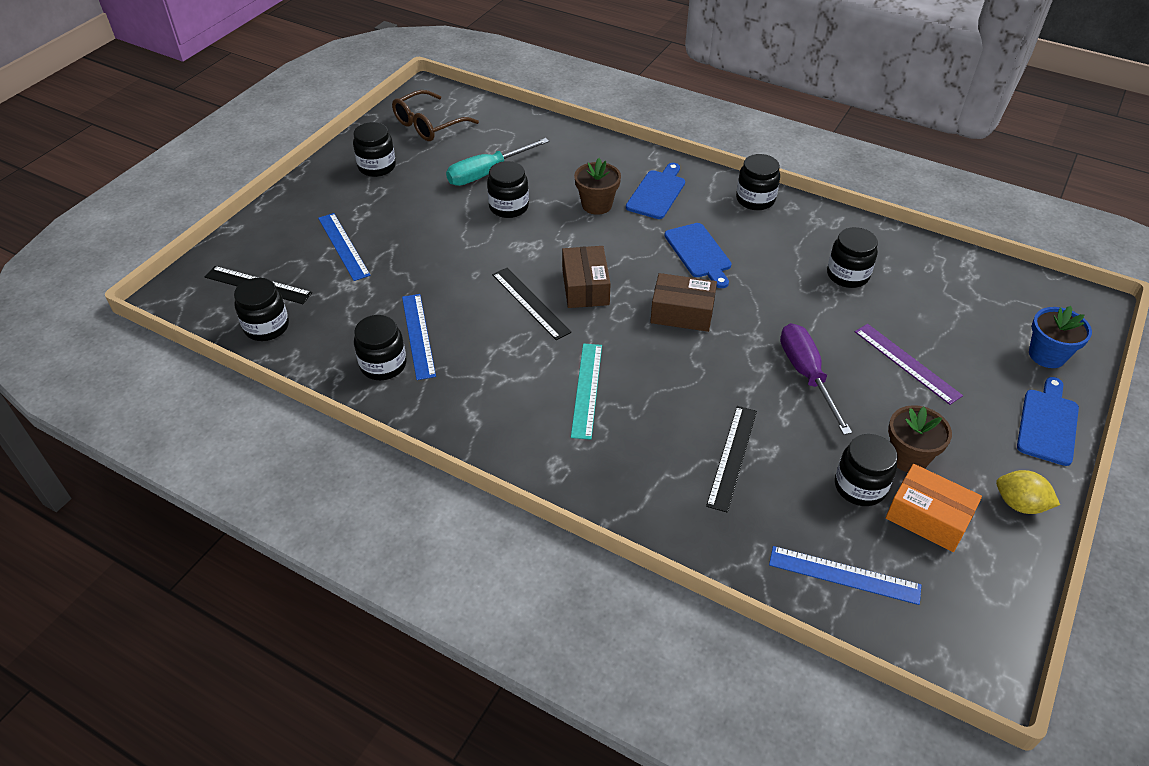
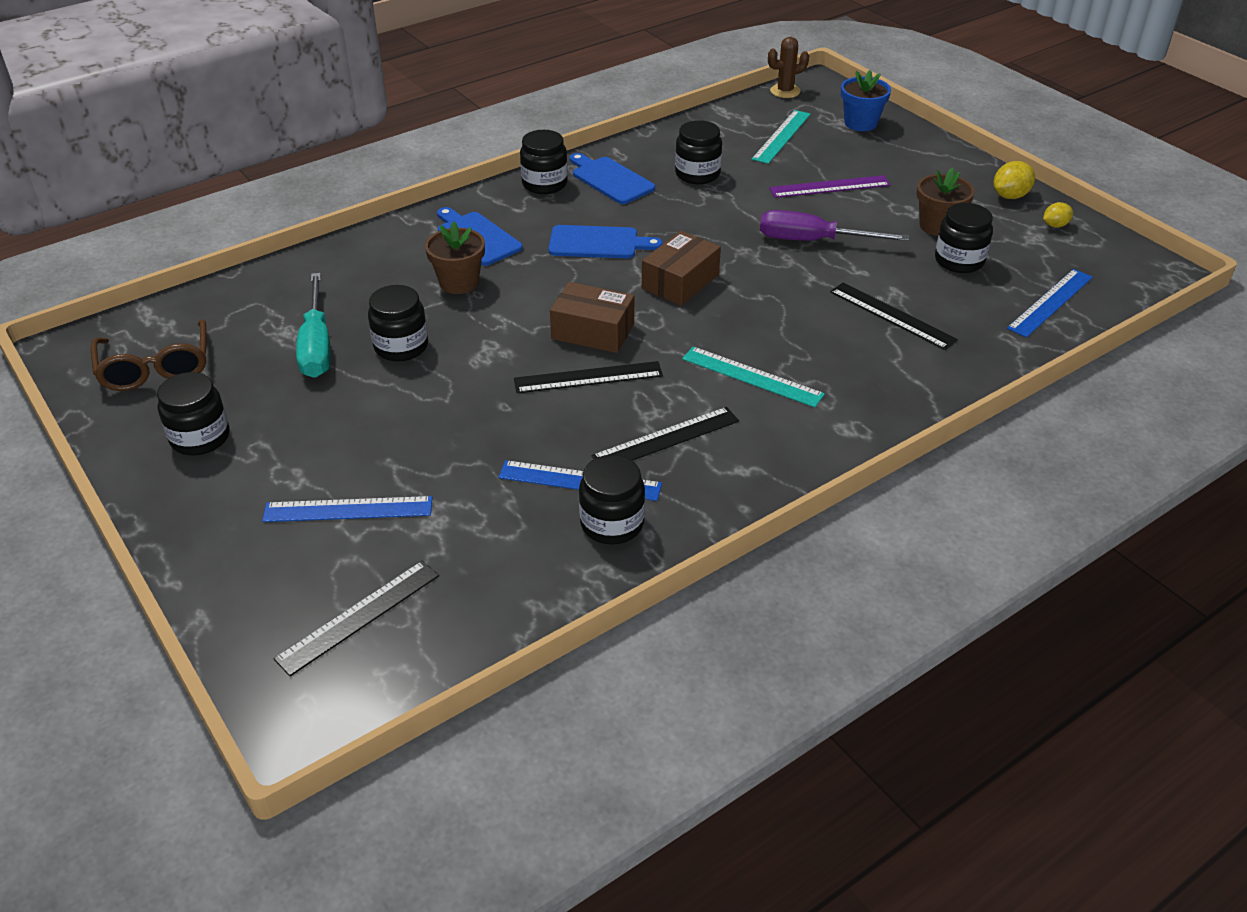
camera: 65 degrees left, 5 degrees down
(266, 327) = (458, 623): black jar -> none
(485, 364) = (666, 438): none -> black ruler
(928, 517) = (1006, 241): orange box -> none
(964, 308) = (781, 136): none -> turquoise ruler
(995, 554) = (1055, 225): none -> yellow lemon
(1048, 424) = (934, 152): blue cutting board -> blue cutting board (610, 179)
(1050, 287) = (785, 91): none -> brown cactus

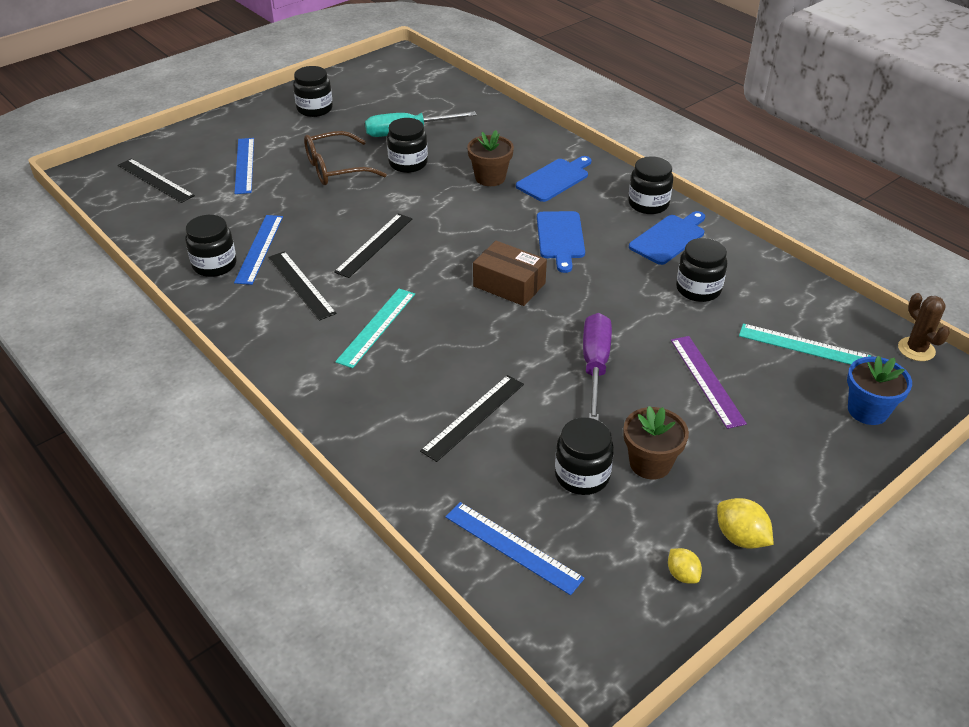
camera: 85 degrees right, 0 degrees up
(156, 367) = (382, 84): brown glasses -> brown glasses (336, 168)
(588, 377) = (374, 245): black ruler -> black ruler turned 45 degrees clockwise
(593, 331) = (433, 243): brown box -> none

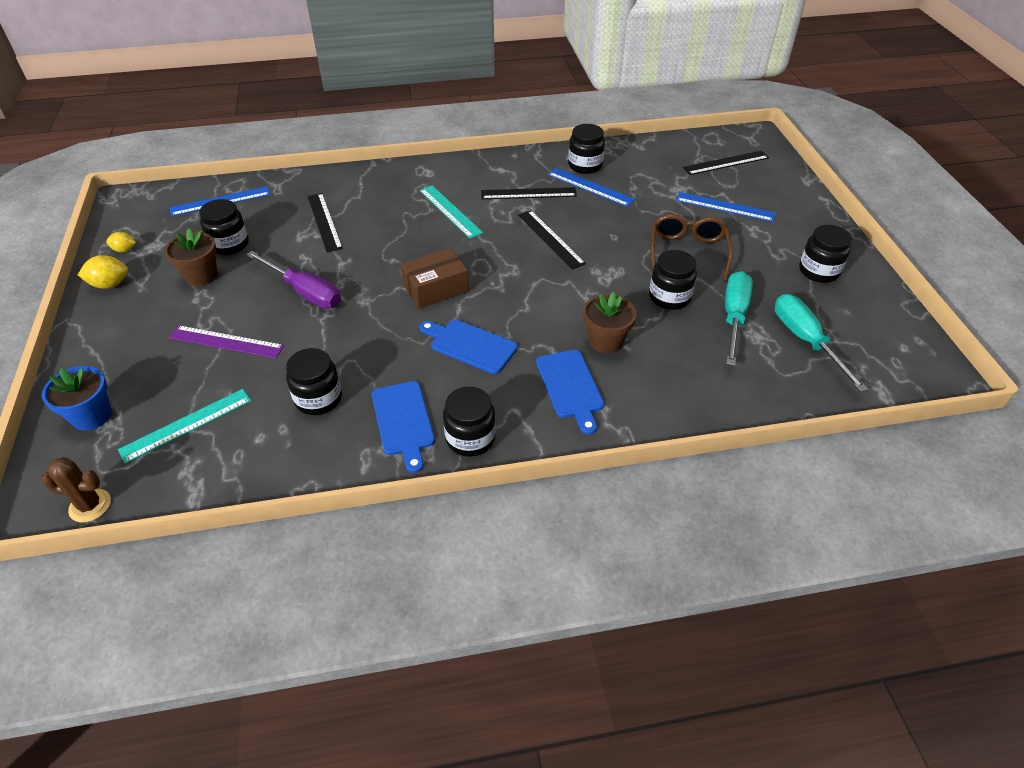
camera: 120 degrees right, 5 degrees up
(409, 102) = (806, 341): none -> turquoise screwdriver

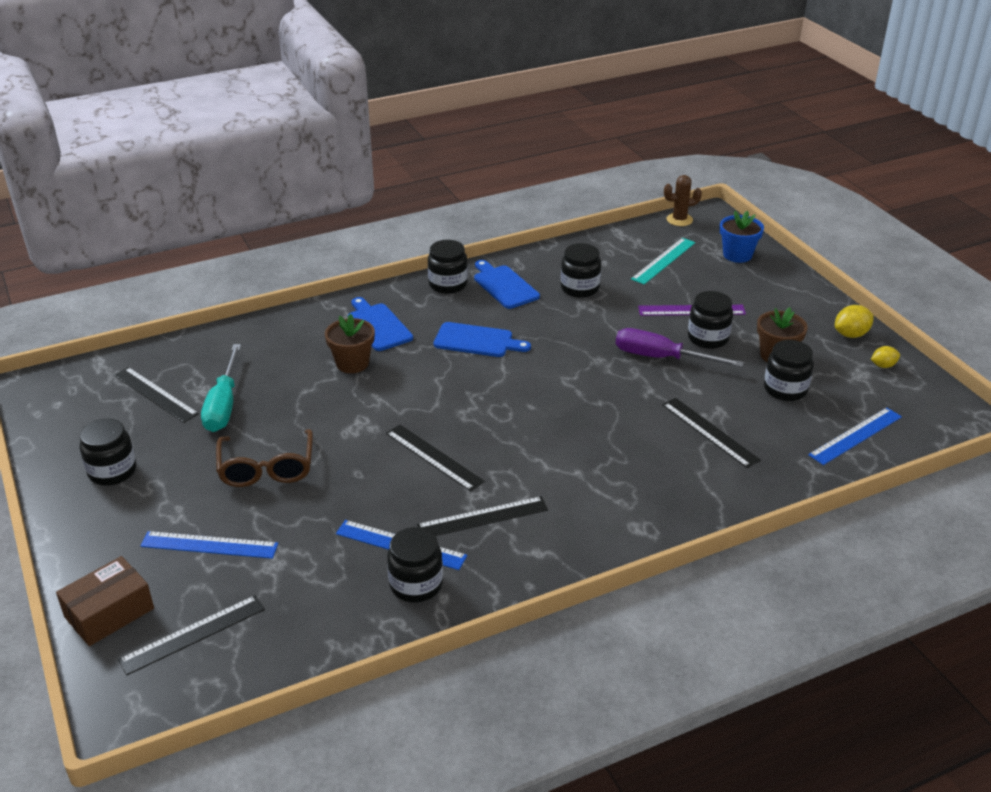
camera: 165 degrees right, 10 degrees down
(436, 288) = (536, 382): brown box -> brown box (109, 612)
(450, 211) = (571, 472): turquoise ruler -> none
(669, 297) = (290, 413): black jar -> black jar (708, 338)
(806, 341) = (155, 394): turquoise screwdriver -> black ruler

